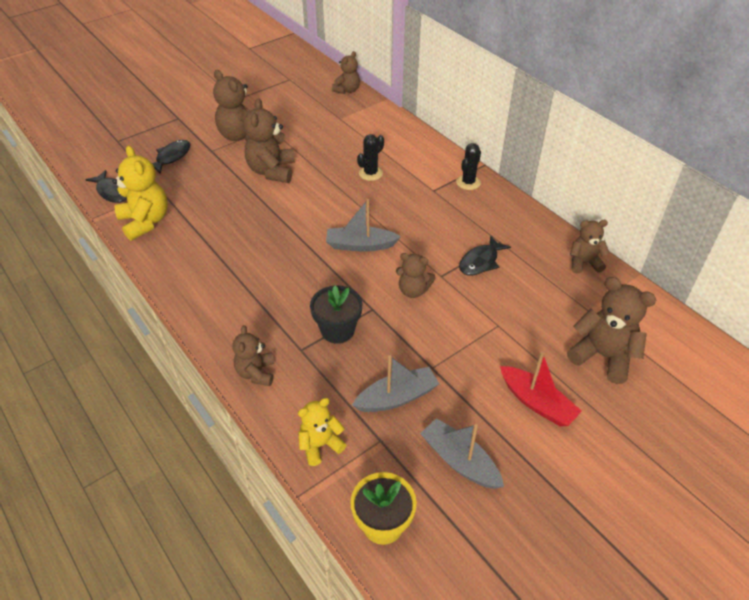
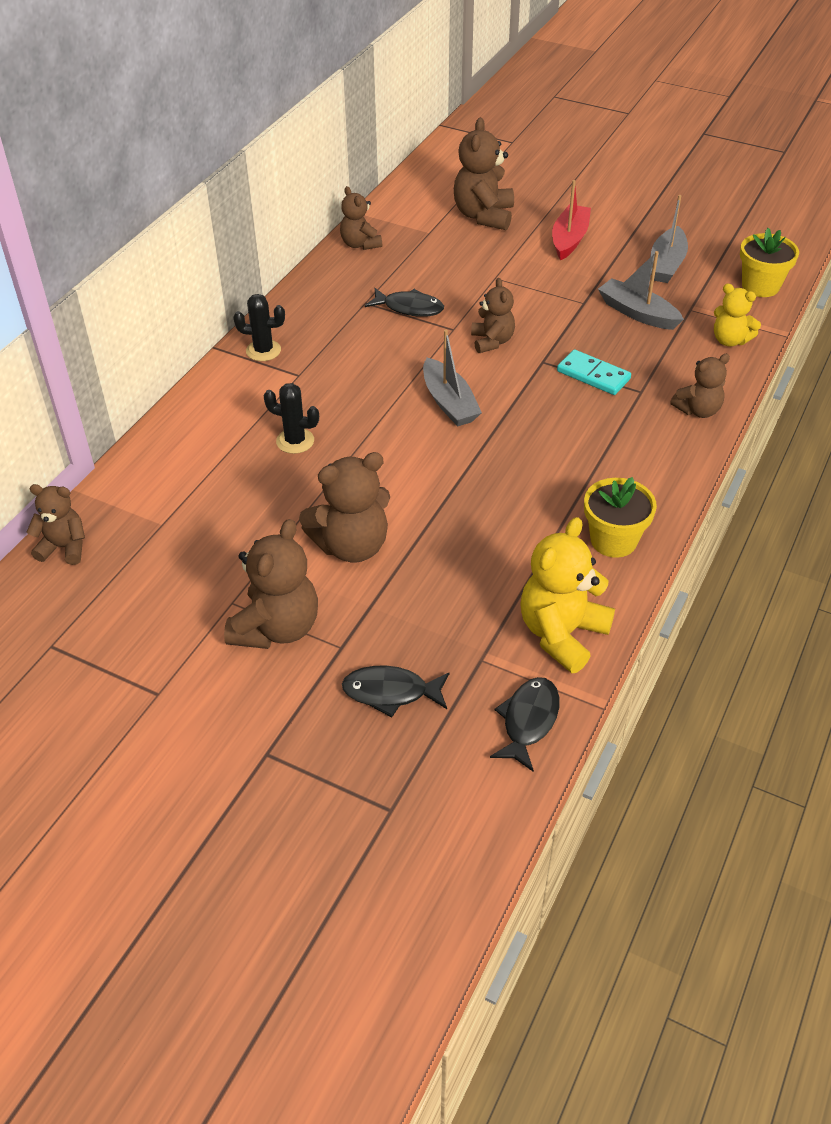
camera: 115 degrees left, 0 degrees up
(184, 269) = (613, 540): none -> yellow flower pot
(337, 330) = (593, 375): black flower pot -> turquoise domino

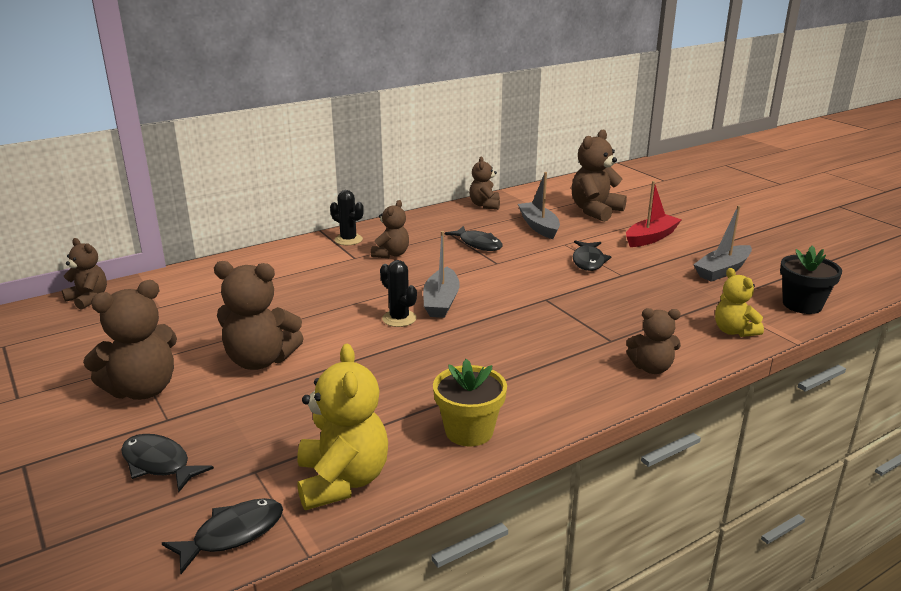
camera: 30 degrees right, 20 degrees down
(295, 441) = (304, 290): black cactus -> black cactus (399, 318)
(492, 341) = (518, 277): brown teddy bear -> brown teddy bear (391, 254)
(538, 294) = (588, 261): none -> black fish
(561, 634) = (342, 481): yellow teddy bear -> yellow teddy bear turned 105 degrees clockwise
(593, 375) = (579, 319): turquoise domino -> none
(637, 313) = (663, 292): grey boat -> grey boat (539, 226)
(760, 286) = (802, 305): yellow flower pot -> black flower pot

